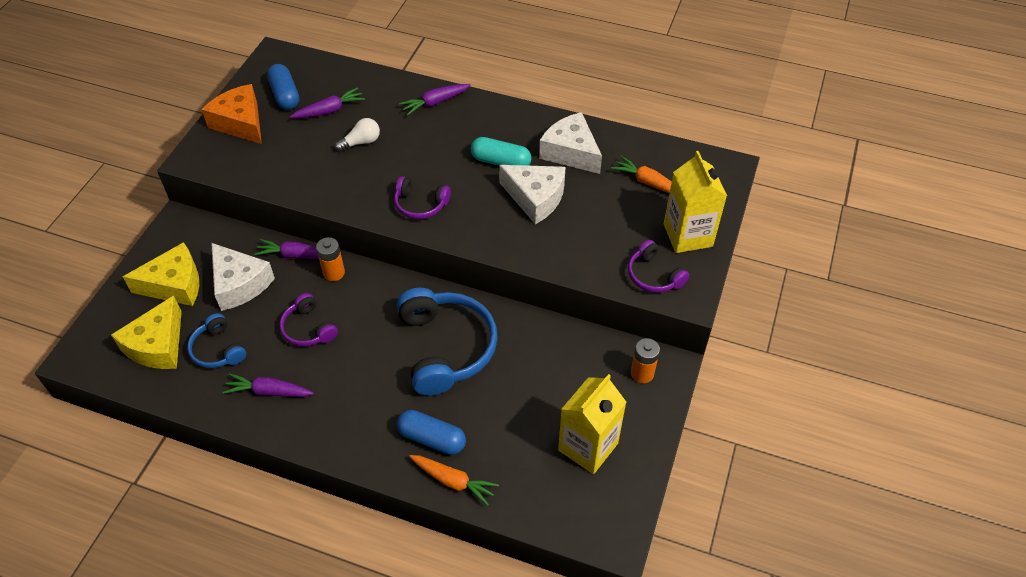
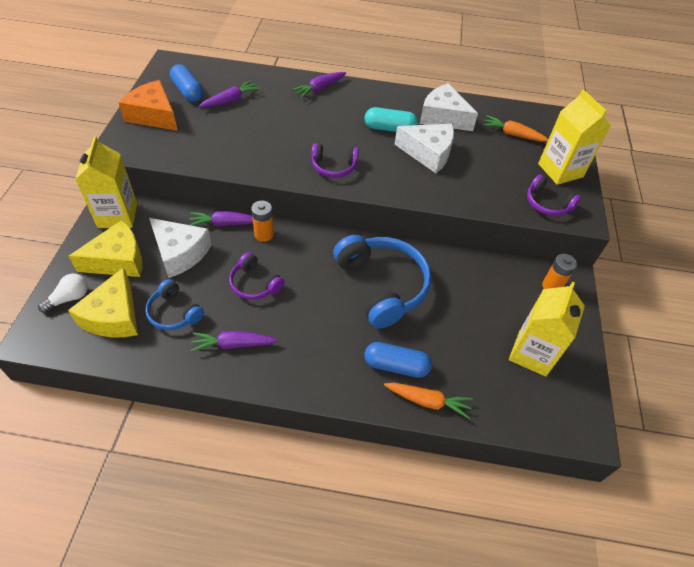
camera: 15 degrees left, 0 degrees up
(185, 233) = (117, 215): none -> yellow carton
(361, 142) = (266, 123): white light bulb -> white light bulb (69, 298)

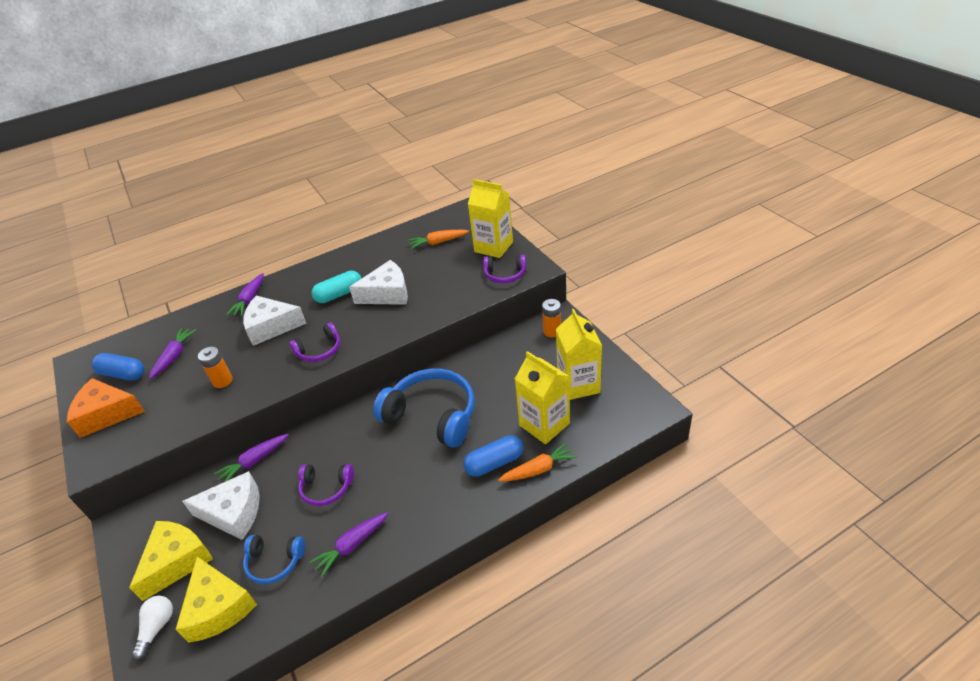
camera: 30 degrees left, 10 degrees down
(117, 215) = (139, 526): yellow carton -> yellow carton (544, 424)
(264, 234) = (298, 446): orange battery -> orange battery (222, 381)
(443, 117) = (374, 261): white cheese -> white cheese (271, 327)

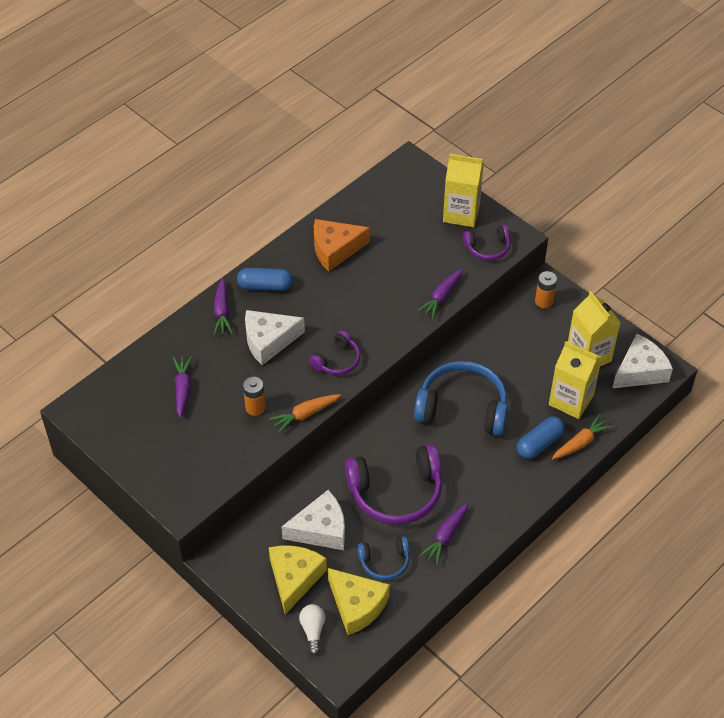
camera: 20 degrees left, 10 degrees up
(107, 414) = (156, 460): orange cheese -> orange cheese (335, 249)
(123, 374) = (139, 416): blue capsule -> blue capsule (265, 286)
(254, 461) = (311, 480): purple carrot -> purple carrot (441, 297)
(326, 488) = (396, 492): purple headphones -> purple headphones, size x1.91
(339, 294) = (321, 293): turquoise capsule -> none
(387, 293) = (373, 285): white cheese -> white cheese (640, 371)
(438, 242) = (397, 213): orange carrot -> orange carrot (305, 414)

